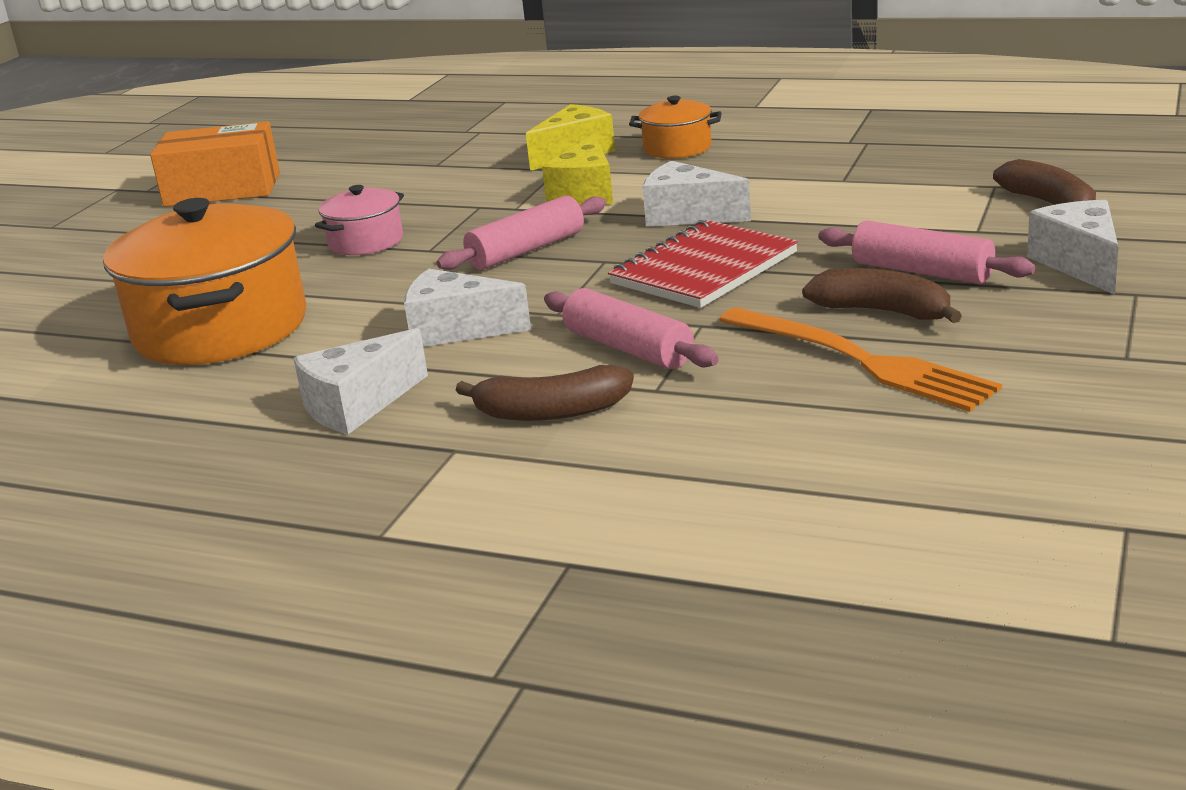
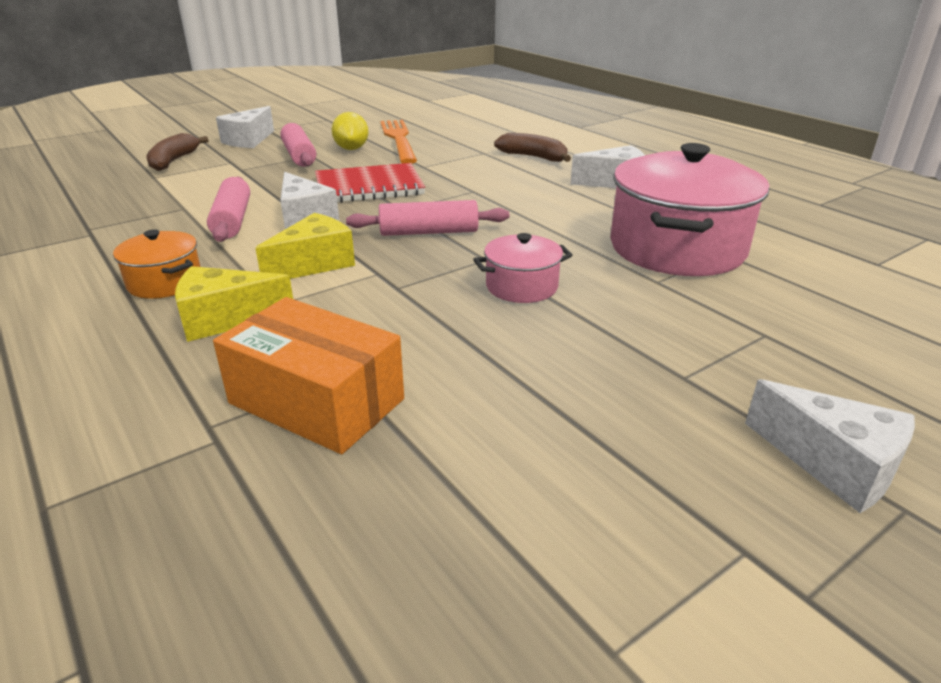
camera: 150 degrees left, 5 degrees up
(221, 329) = (677, 248): orange pot -> pink pot
(222, 189) = (618, 470): orange box -> orange box (317, 401)
(456, 330) = (532, 199): white cheese -> white cheese (833, 465)
(628, 348) = (468, 167): pink rolling pin -> pink rolling pin (233, 220)
(883, 311) = (351, 149): brown banana -> yellow lemon

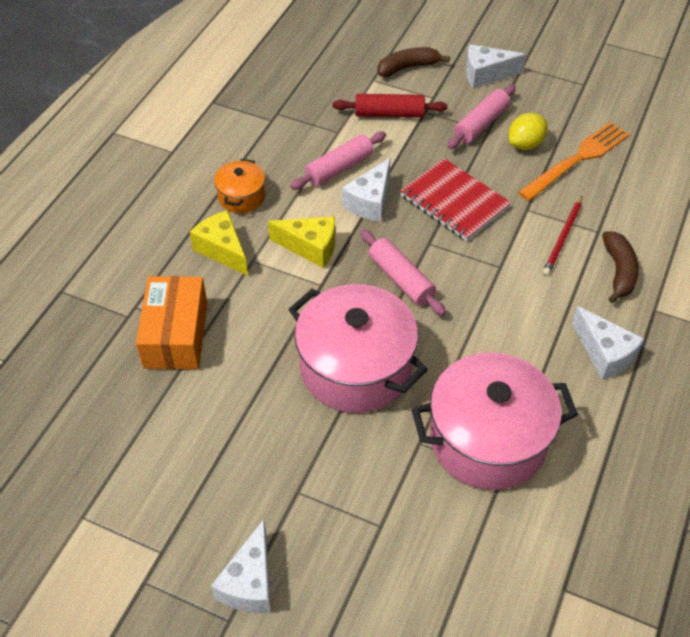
camera: 60 degrees right, 20 degrees up
(211, 182) = (389, 114): none -> red rolling pin
(473, 163) = (563, 238): none -> red pencil
(521, 286) = (355, 368): pink pot -> pink pot, size x2.05

